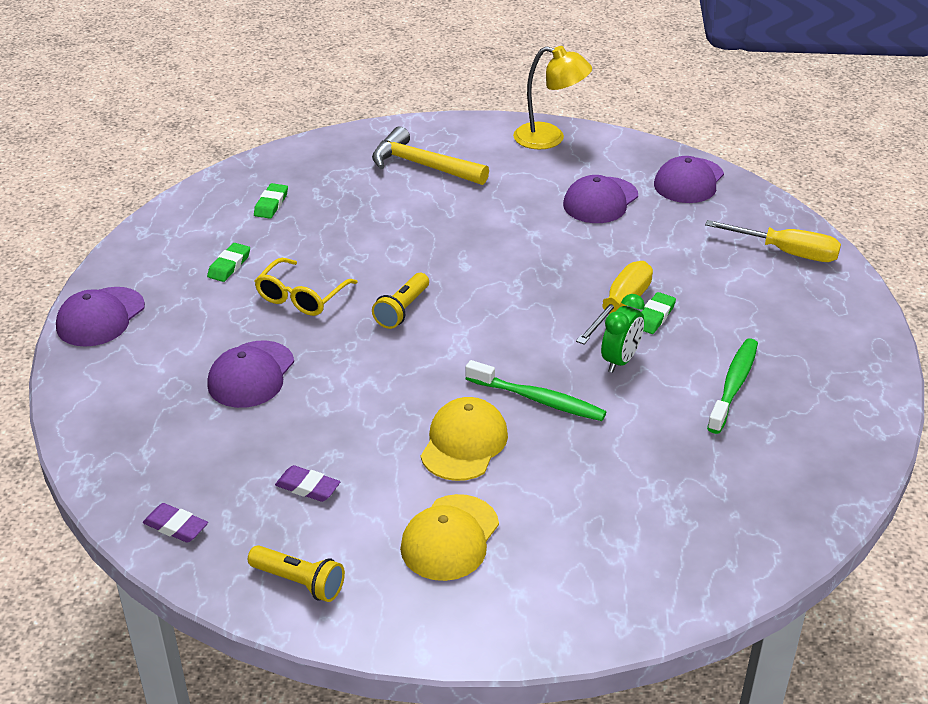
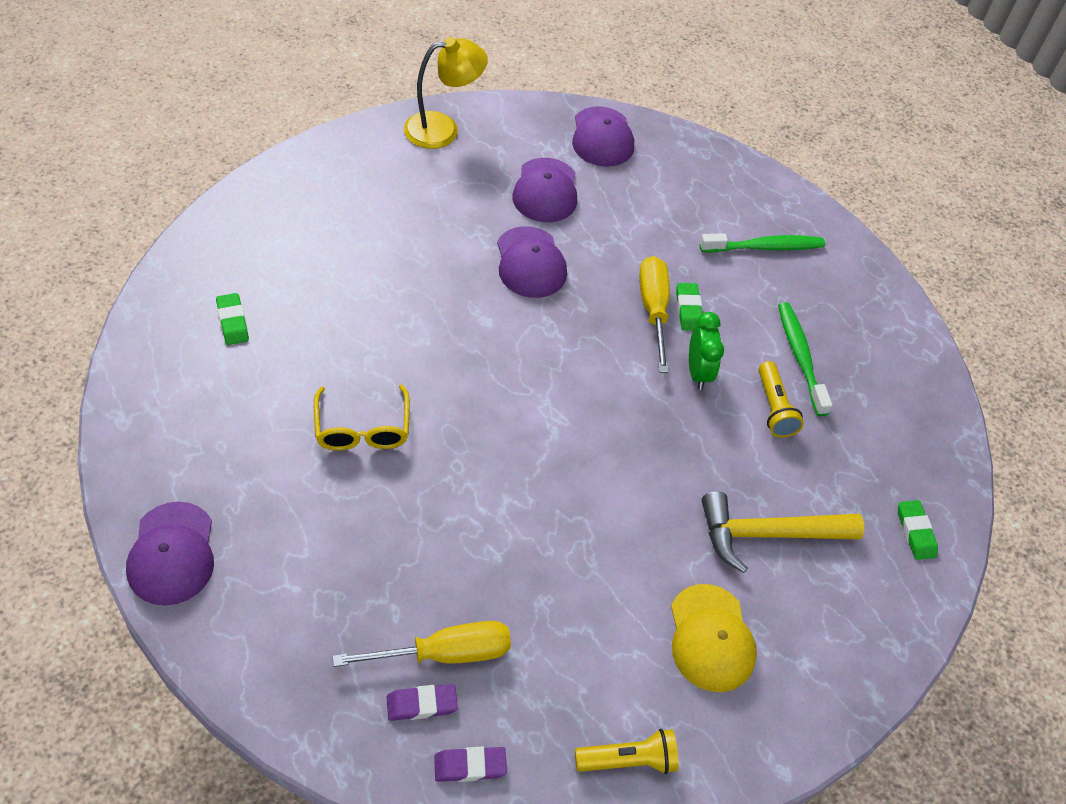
camera: 40 degrees left, 15 degrees up
(229, 265) = (255, 422): green eraser -> green eraser (915, 532)
(251, 375) = (392, 549): purple cap -> purple cap (530, 263)
(308, 487) = (551, 652): purple eraser -> purple eraser (421, 704)
(402, 310) = (471, 401): yellow flashlight -> yellow flashlight (774, 408)
(422, 165) = (347, 209): yellow hammer -> yellow hammer (767, 534)
(464, 443) = (643, 529): yellow cap -> none
(538, 399) = (666, 448): green toothbrush -> green toothbrush (765, 247)
(786, 252) = (737, 191): yellow screwdriver -> yellow screwdriver (444, 653)

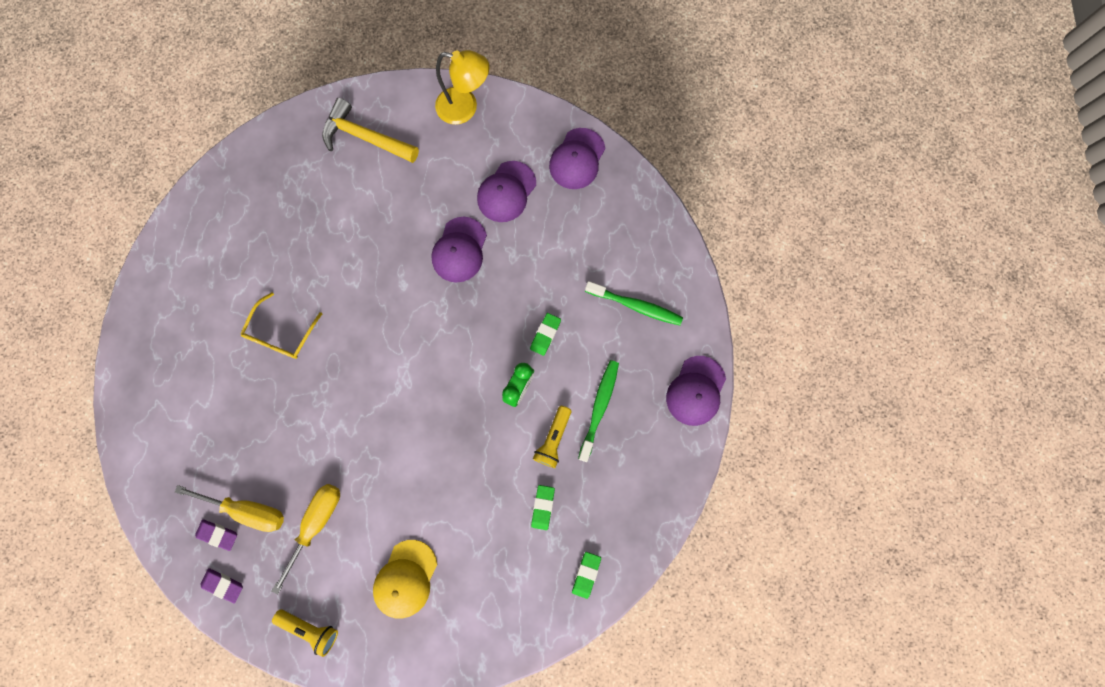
camera: 35 degrees right, 25 degrees up
(172, 554) = (134, 371): purple cap -> purple cap (696, 391)
(232, 322) = (245, 218): green eraser -> green eraser (543, 507)
(653, 310) = (520, 325): yellow screwdriver -> yellow screwdriver (316, 523)
(767, 534) = (487, 527): yellow hammer -> yellow hammer (365, 137)

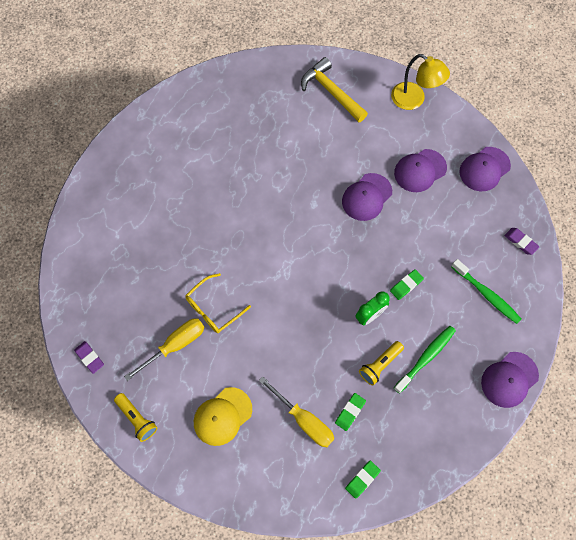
camera: 25 degrees right, 10 degrees down
(218, 534) = (102, 320): purple eraser -> purple eraser (520, 242)
(247, 509) = (131, 312): yellow screwdriver -> yellow screwdriver (304, 420)
(282, 334) = (211, 201): yellow glasses -> yellow glasses (213, 308)

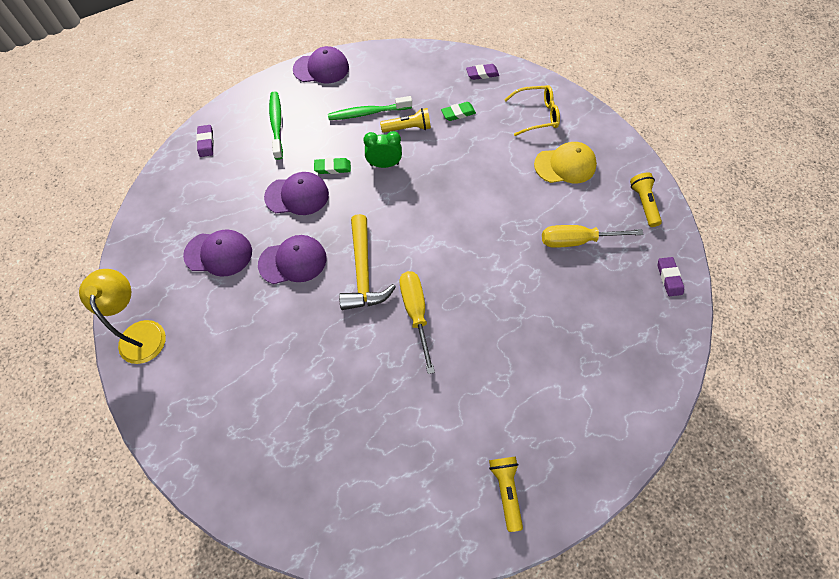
camera: 145 degrees left, 5 degrees down
(136, 152) = (505, 490): none -> yellow flashlight
(213, 308) = (521, 250): yellow glasses -> yellow glasses (536, 115)
(304, 420) = (498, 128): yellow screwdriver -> yellow screwdriver (416, 313)
(331, 92) = (214, 408): yellow hammer -> yellow hammer (363, 272)
(362, 479) = (482, 74): green eraser -> purple eraser
(484, 169) = (162, 217): purple cap -> purple cap (297, 195)

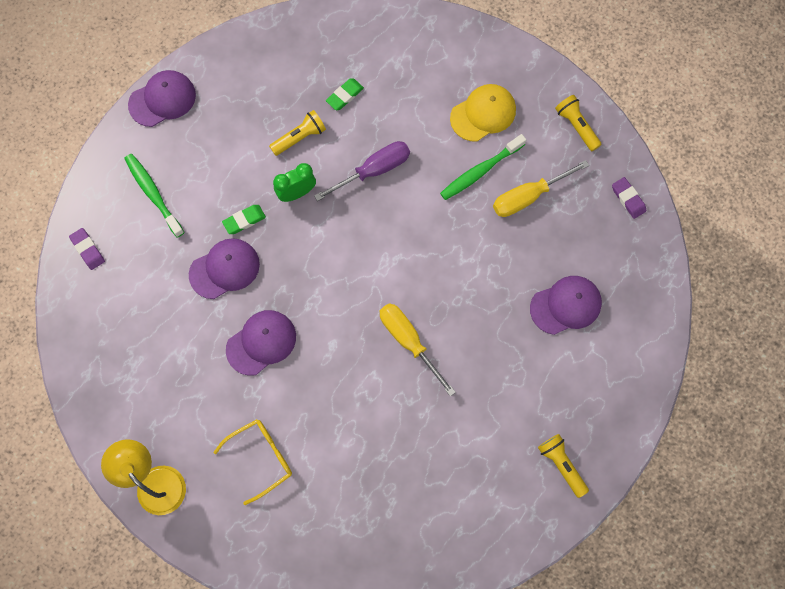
camera: 25 degrees left, 10 degrees up
(218, 253) = (181, 368): purple cap -> purple cap (566, 305)
(363, 272) = (337, 323): yellow hammer -> none
(368, 113) = (246, 136): green toothbrush -> green toothbrush (480, 171)
(454, 172) = (373, 170): none -> purple screwdriver
(482, 74) = (347, 32): purple eraser -> none
(536, 115) = (429, 63): yellow glasses -> yellow glasses (261, 458)

